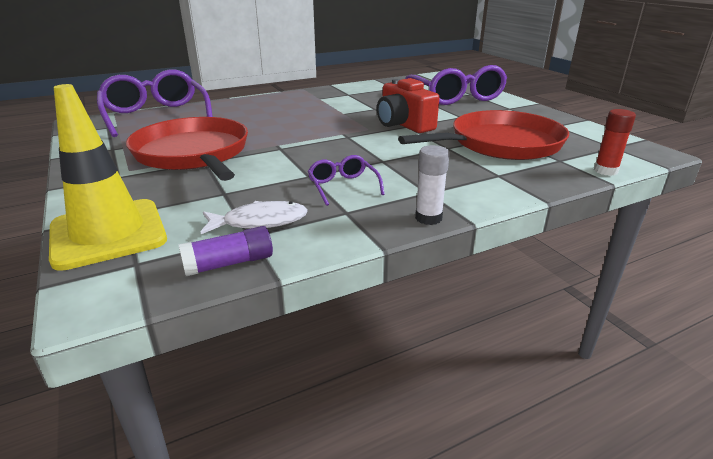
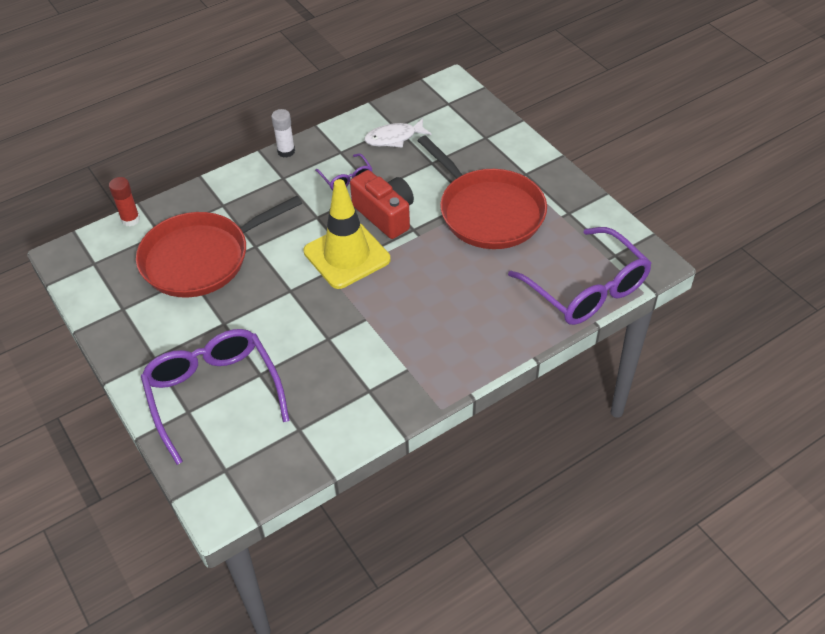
camera: 175 degrees right, 20 degrees up
(108, 233) = (481, 120): yellow traffic cone -> yellow traffic cone (347, 255)
(229, 263) = (398, 108): purple glue stick -> none
(403, 125) = (294, 293): red camera -> red camera (385, 215)

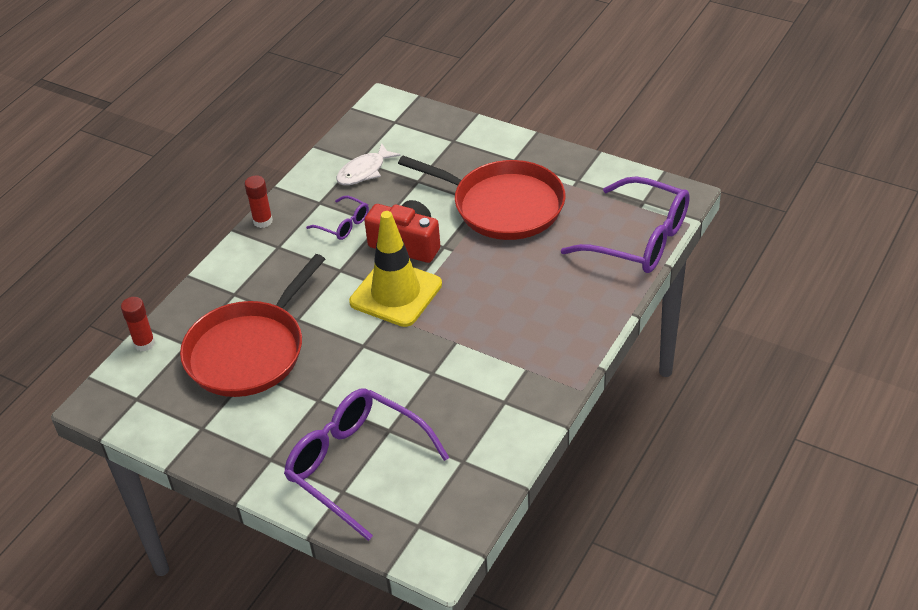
camera: 25 degrees left, 5 degrees down
(286, 151) = (263, 221): white glue stick -> red glue stick

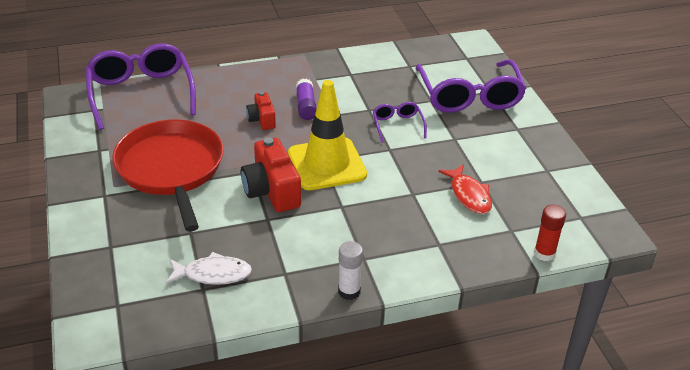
camera: 140 degrees left, 5 degrees down
(249, 351) = (469, 195): red pan -> red fish
(263, 221) = (349, 291): red glue stick -> white glue stick
(344, 224) = (292, 239): purple glasses -> purple glasses (397, 125)
(490, 332) = (306, 106): none -> purple glue stick
(505, 292) = (262, 119): none -> red camera

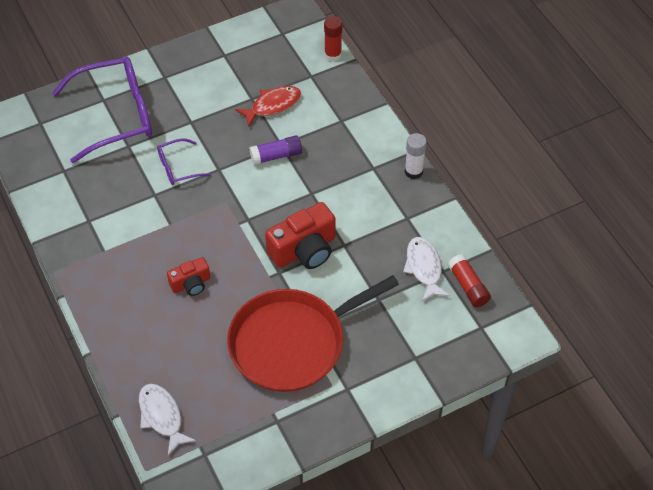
camera: 100 degrees left, 15 degrees up
(141, 93) = (162, 416): purple glasses -> white fish
(174, 306) = (468, 286): none -> red glue stick
(306, 106) = (159, 249): purple glue stick -> purple glue stick (276, 156)
(326, 164) = (253, 214): yellow traffic cone -> none

